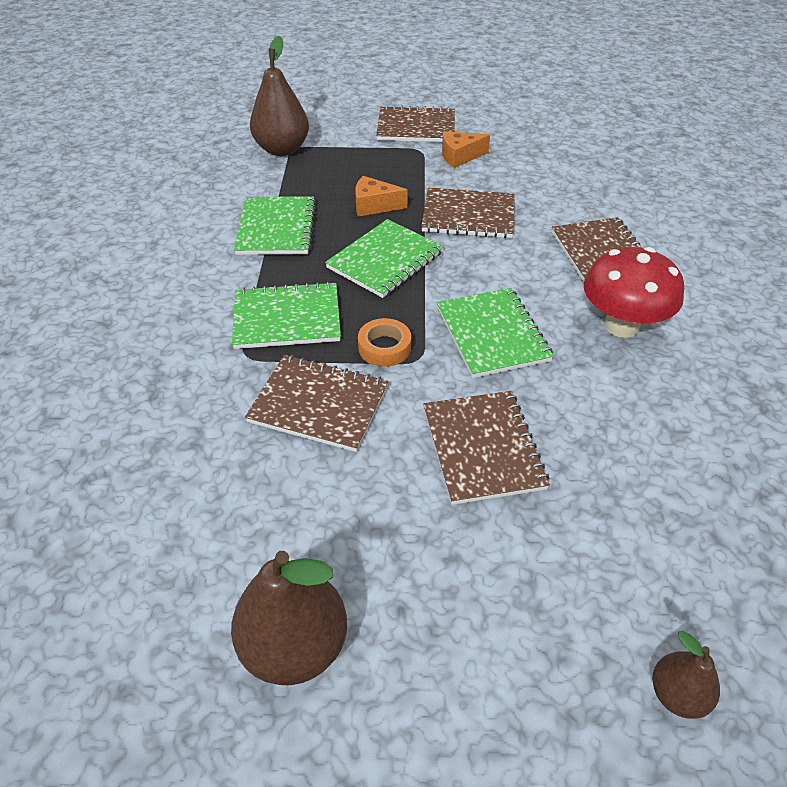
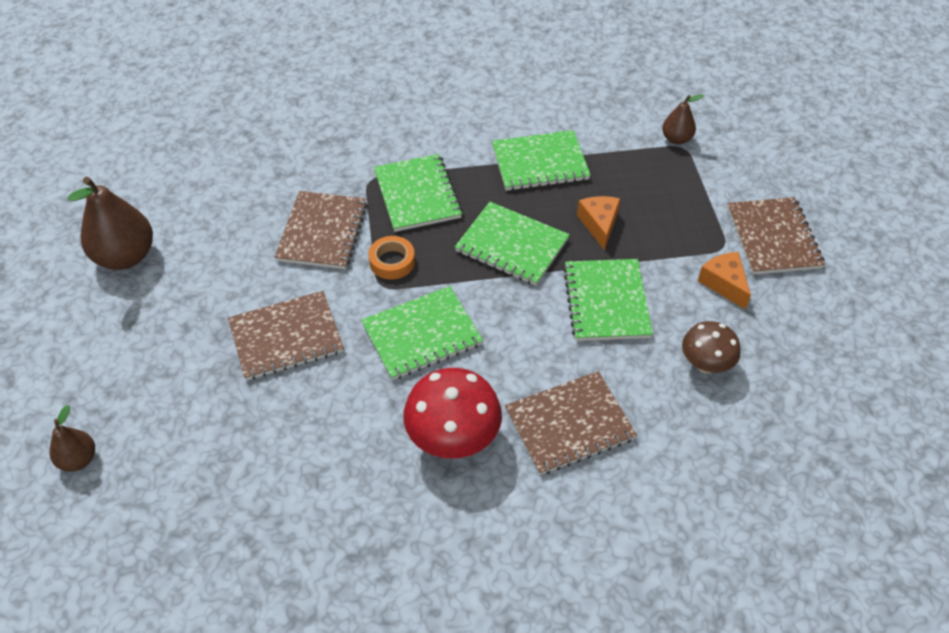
camera: 80 degrees right, 5 degrees up
(282, 149) = (676, 139): brown pear -> brown pear, size x0.54
(468, 215) = (606, 301): brown notebook -> green notebook
(541, 179) = (705, 364): none -> brown mushroom

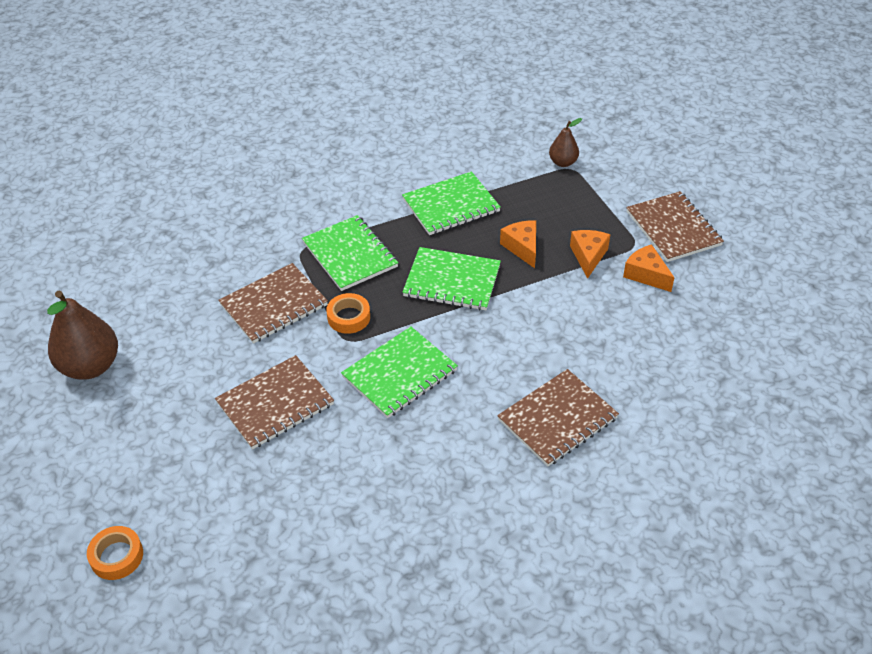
camera: 15 degrees left, 5 degrees down
(78, 459) = (117, 556): brown pear -> orange tape
(322, 232) = (273, 305): brown notebook -> brown notebook turned 60 degrees clockwise
(453, 439) = (461, 455): red mushroom -> none
(606, 301) = (552, 310): green notebook -> none
(667, 249) = (588, 256): none -> orange cheese
(705, 364) = (654, 344): brown mushroom -> none

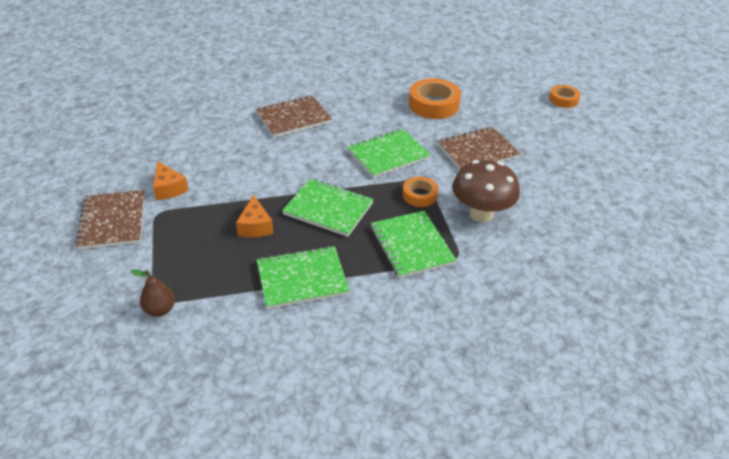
camera: 170 degrees left, 5 degrees down
(90, 366) = (620, 193): brown pear -> none
(273, 305) = (481, 214): brown notebook -> brown mushroom
(346, 495) = (433, 104): none -> orange tape
(588, 256) = (204, 210): orange cheese -> none

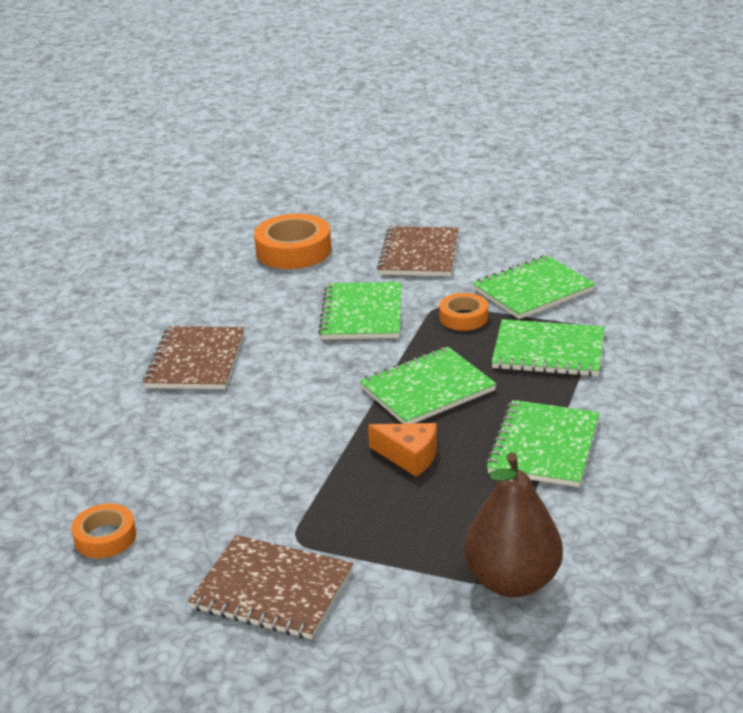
camera: 55 degrees left, 10 degrees down
(160, 310) = (512, 581): brown pear -> brown pear, size x1.85
(168, 188) = (246, 515): orange cheese -> none
(481, 214) = (533, 290): brown mushroom -> green notebook
(563, 100) = (381, 172): orange tape -> orange tape (105, 537)

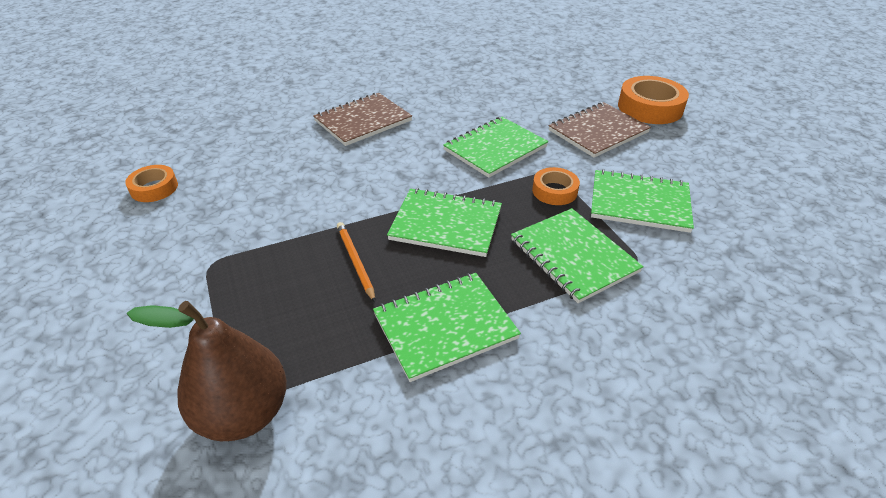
camera: 45 degrees right, 10 degrees up
(272, 589) = (145, 285): brown notebook -> none
(293, 250) = (524, 88): orange tape -> orange tape (650, 107)
(409, 456) = (355, 262): orange cheese -> orange pencil

